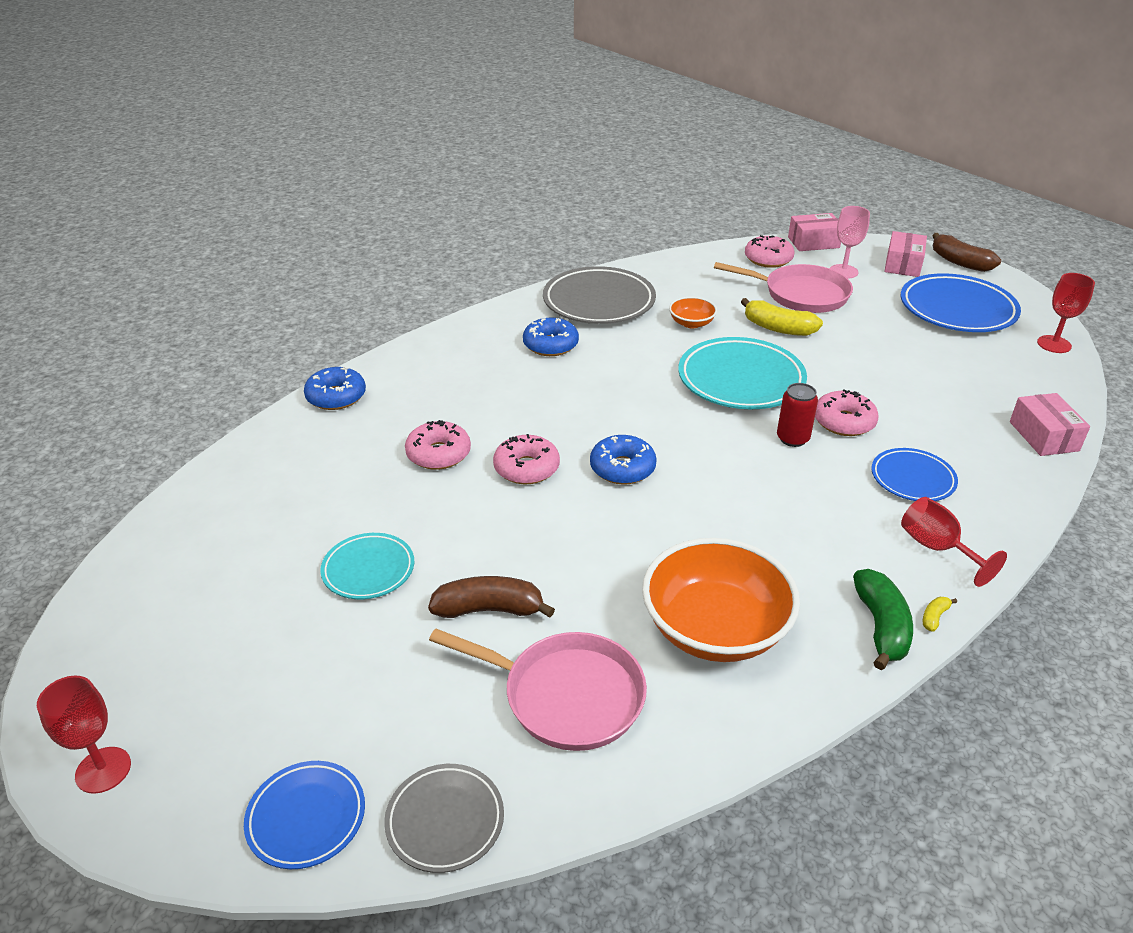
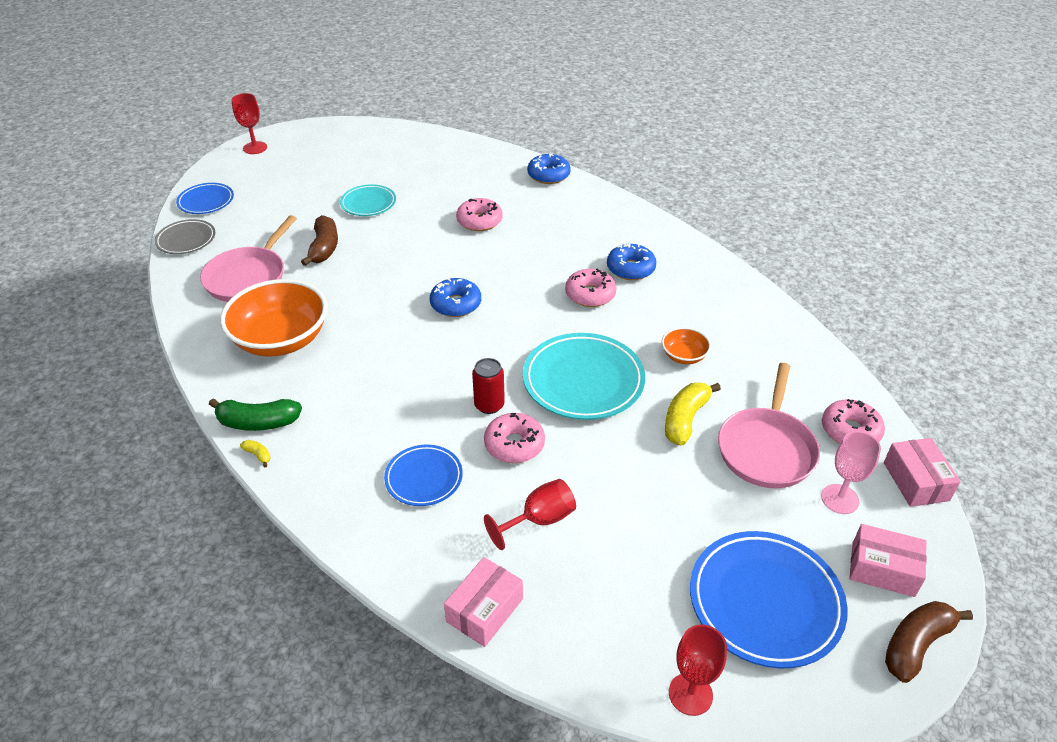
camera: 90 degrees right, 5 degrees up
(526, 468) = (460, 259): pink donut -> pink donut (590, 294)
(599, 302) = (713, 297): grey plate -> none
(937, 548) = (331, 475): red goblet -> red goblet (539, 520)
(1043, 436) = (484, 610): pink box -> pink box turned 45 degrees counterclockwise

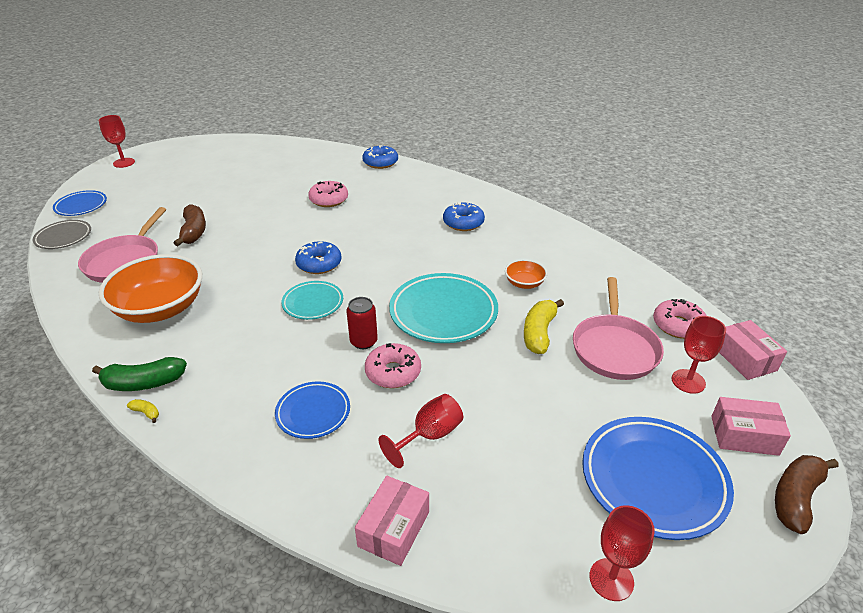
camera: 10 degrees left, 5 degrees down
(368, 203) = (230, 195): turquoise plate -> turquoise plate (313, 303)
(590, 294) = (434, 245): pink donut -> none
(840, 499) = (688, 381): pink goblet -> red goblet

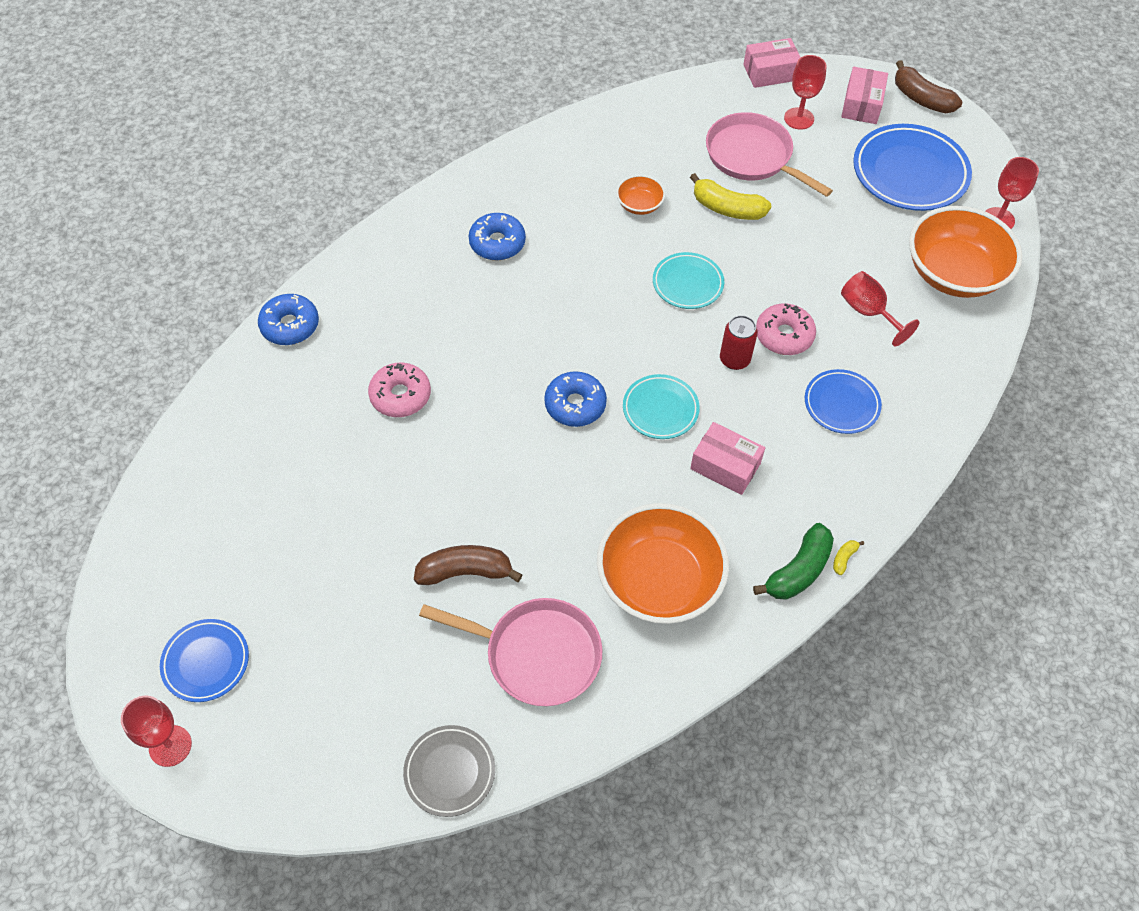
camera: 85 degrees left, 20 degrees up
(81, 206) = (341, 776): blue plate -> blue plate (206, 662)
(144, 383) = (798, 571): green banana -> green banana turned 45 degrees clockwise
(394, 529) = (968, 345): pink box -> pink box (725, 466)
(443, 312) = (687, 284): turquoise plate -> turquoise plate, size x0.57
(502, 519) = (954, 273): none -> orange bowl
(614, 348) = (752, 156): pink pan -> pink pan turned 150 degrees counterclockwise
(678, 325) = (721, 102): pink donut -> none

